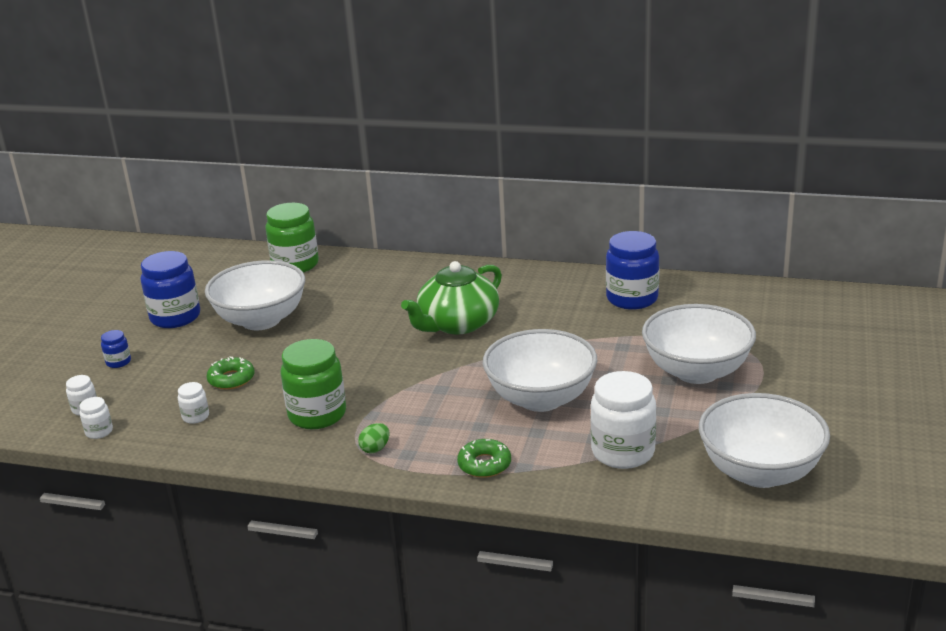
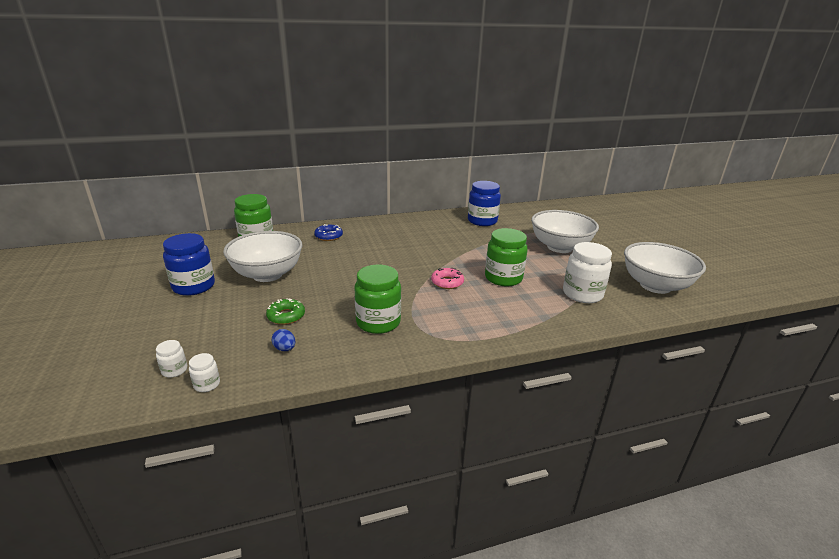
camera: 35 degrees left, 0 degrees up
(118, 362) = (172, 327): blue jar -> none
(195, 416) = (285, 349): white jar -> blue egg
(375, 449) = (444, 332): green egg -> none
(384, 279) = (328, 236): none -> blue donut
(457, 323) = (404, 250): green teapot -> none
(457, 385) = (447, 282): none -> pink donut
(484, 464) = (521, 322): green donut -> none
(541, 399) = (503, 278): white bowl -> green jar

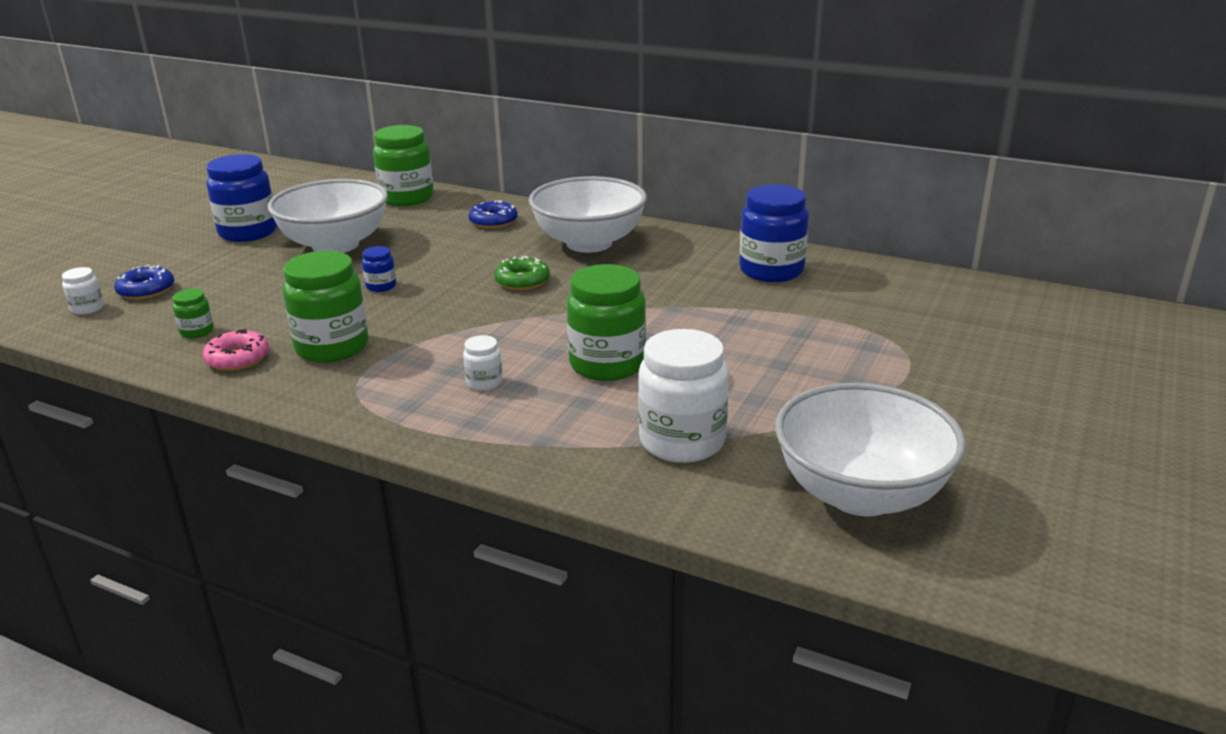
camera: 45 degrees right, 0 degrees up
(195, 342) = (146, 290): none -> blue donut
(207, 384) = (83, 333): white jar -> white jar (484, 382)
(285, 349) = (197, 331): blue egg -> green jar
(286, 316) = (263, 298): green donut -> green donut (522, 281)
(338, 285) = (381, 286): none -> blue jar
(447, 282) = (514, 337): pink donut -> pink donut (238, 358)
(560, 247) = (820, 359): white bowl -> white bowl (589, 243)

